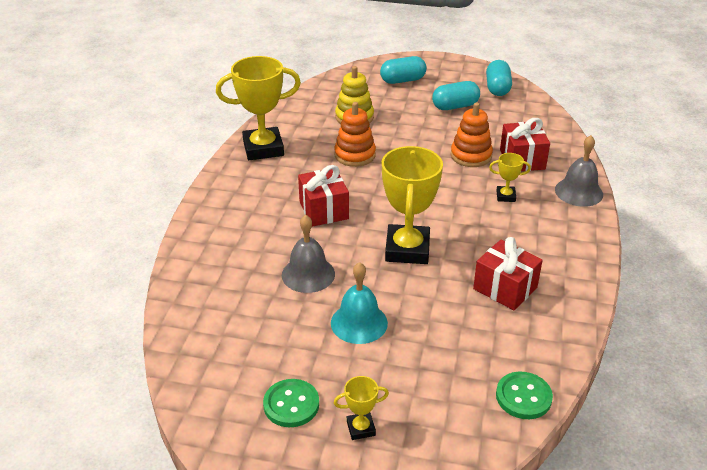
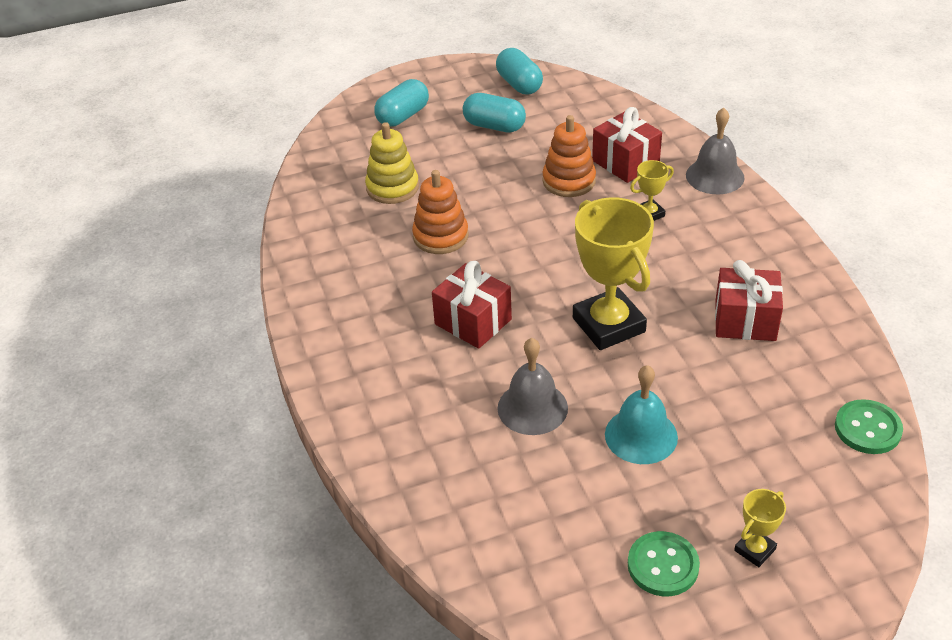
camera: 30 degrees left, 5 degrees up
(263, 148) = (322, 276): yellow trophy -> none
(455, 106) = (494, 126): turquoise capsule -> turquoise capsule turned 75 degrees clockwise

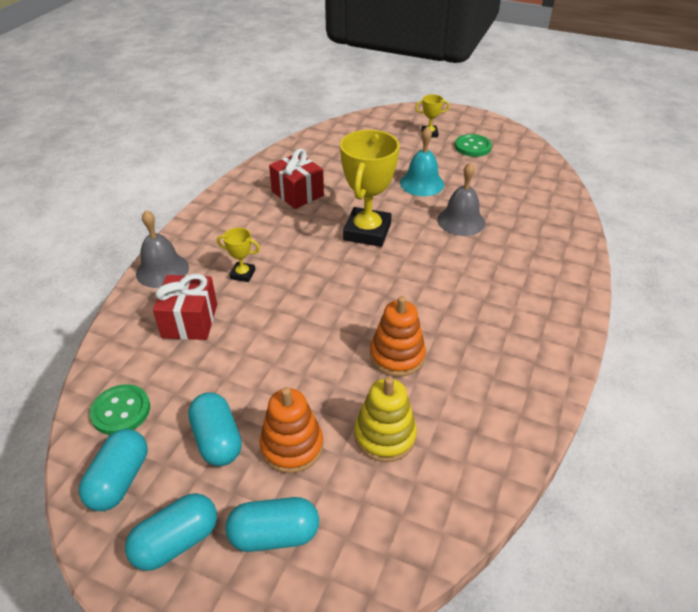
camera: 140 degrees left, 0 degrees up
(450, 87) = (176, 541): none -> turquoise capsule
(473, 321) = (443, 281): red gift -> none
(569, 181) = (248, 335): orange stacking toy -> orange stacking toy (292, 446)
(867, 429) = (323, 137): green button -> green button (121, 411)

